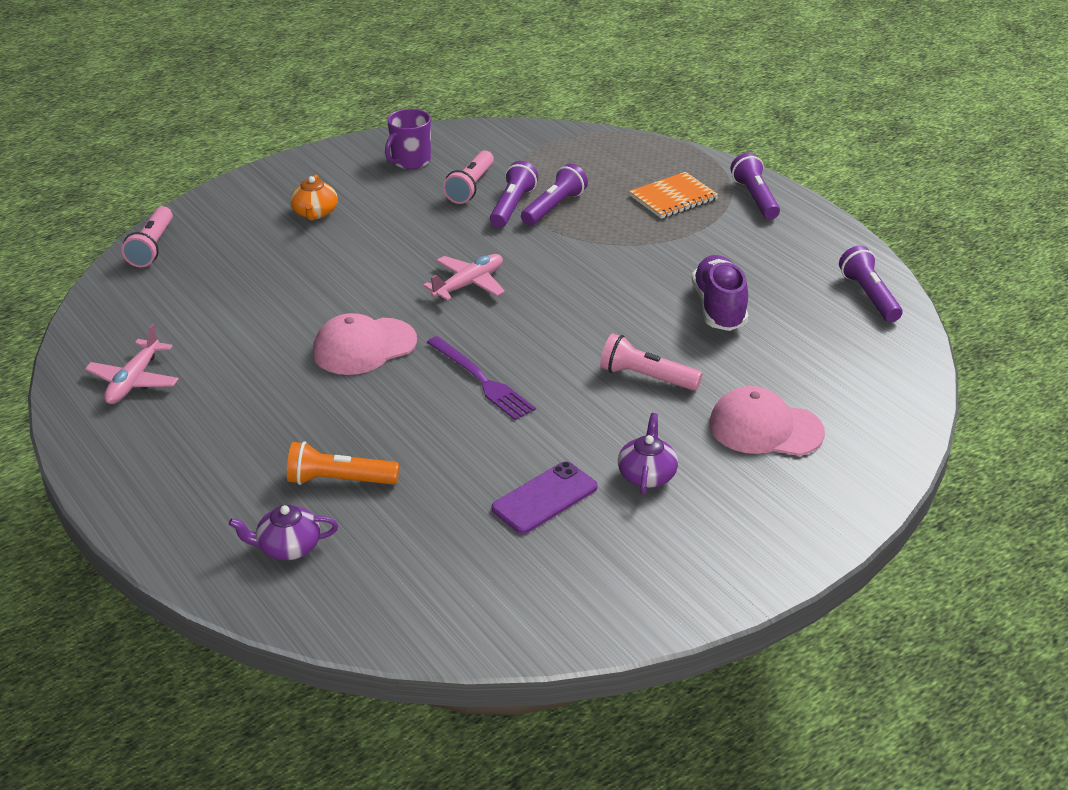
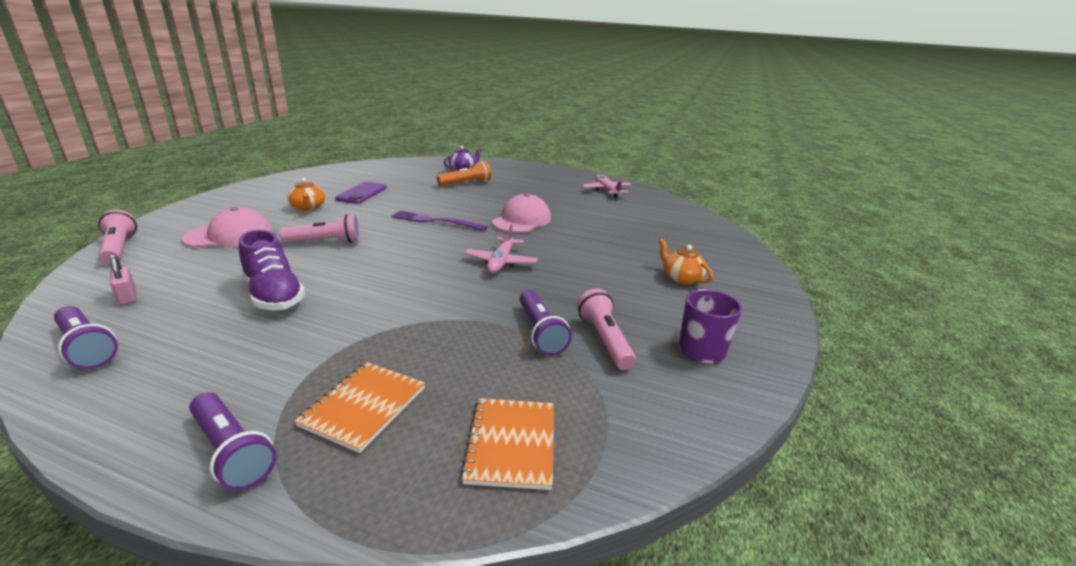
camera: 145 degrees right, 10 degrees down
(152, 247) = (723, 233): pink flashlight -> pink flashlight (119, 249)
(554, 207) = (499, 344): purple flashlight -> none
(598, 157) = (511, 444): none -> orange notebook
(647, 474) = (308, 207): purple teapot -> orange teapot
(857, 346) = (128, 297): none -> pink padlock

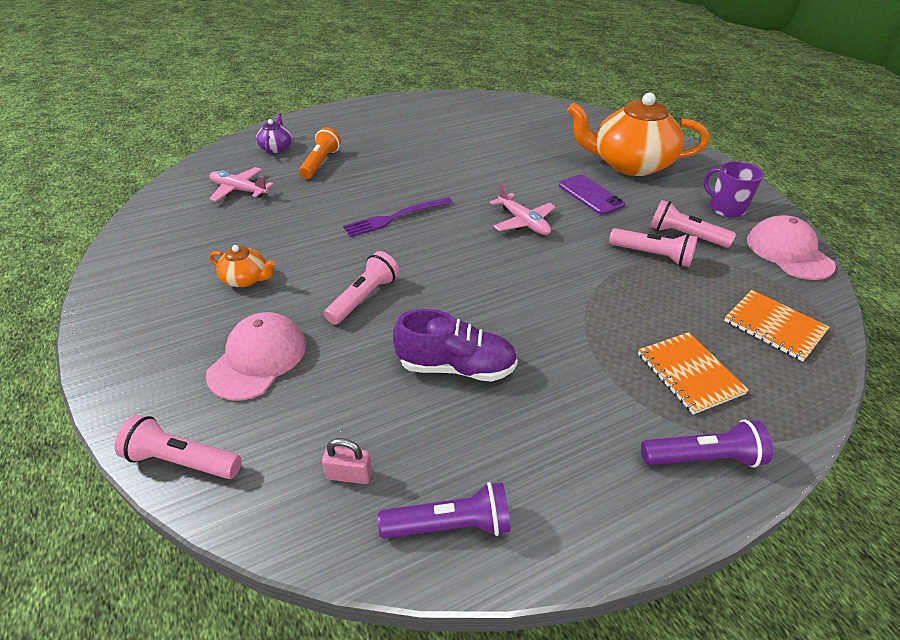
camera: 45 degrees left, 15 degrees up
(361, 193) = (254, 231): purple phone -> purple phone (590, 195)
(521, 220) = (452, 176): pink cap -> pink cap (788, 252)
(540, 332) = (652, 255): purple flashlight -> pink flashlight
(606, 190) = (441, 110): pink plane -> pink plane (239, 190)
(681, 277) = (630, 164): orange teapot -> orange teapot, size x2.28

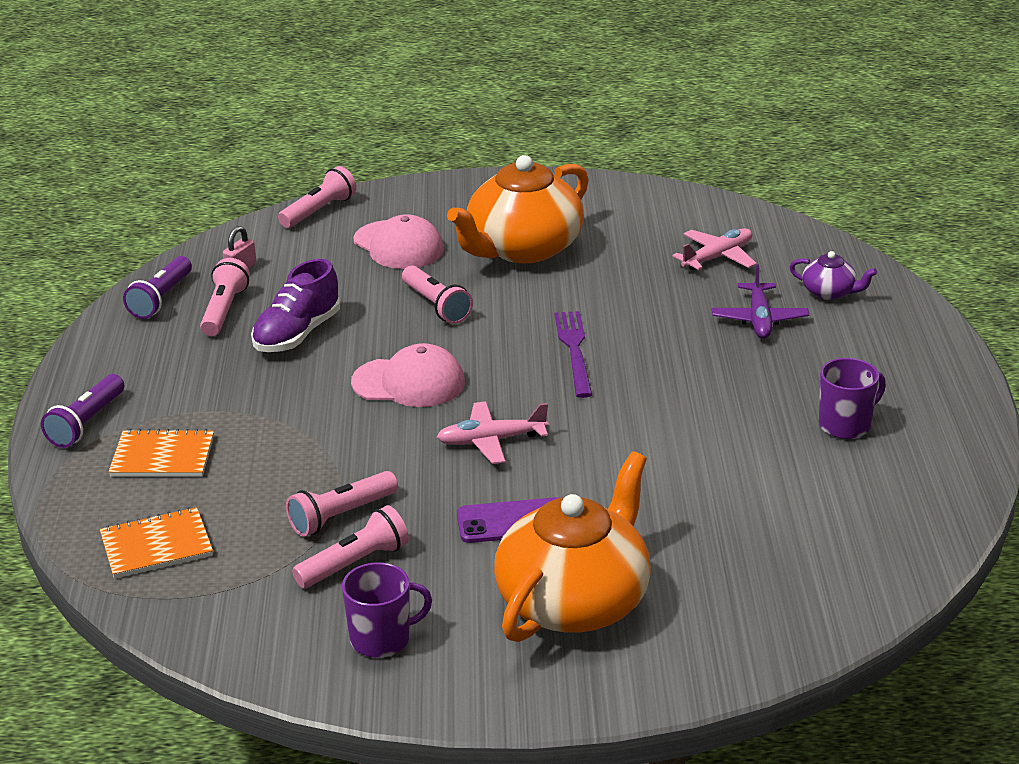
camera: 115 degrees right, 10 degrees down
(246, 279) = (522, 249): orange teapot -> orange teapot, size x2.28
(320, 163) = (759, 319): orange flashlight -> purple plane
(419, 126) = (846, 425): none -> purple mug
(444, 446) = (224, 310): none -> pink flashlight
(788, 252) = (245, 639): pink cap -> pink cap (409, 383)

